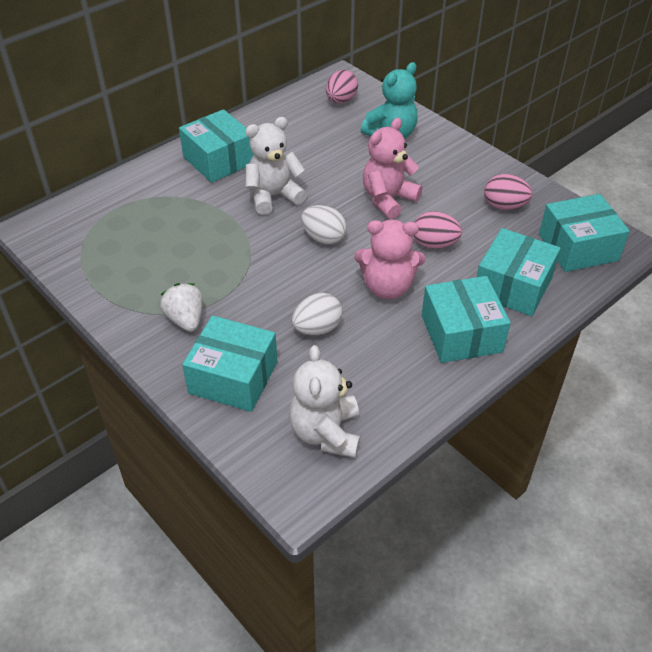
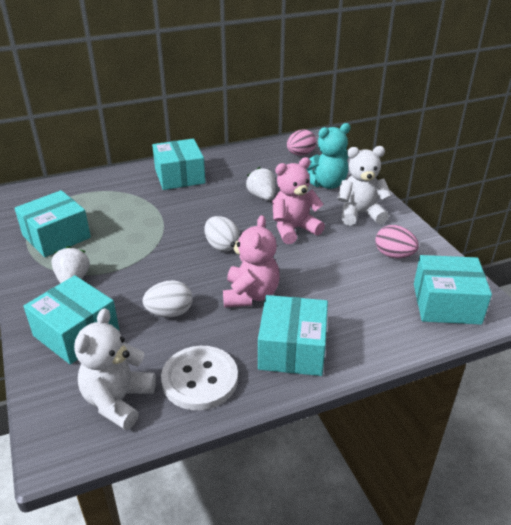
camera: 20 degrees right, 10 degrees down
(273, 196) = (203, 208): white teddy bear -> white teddy bear (360, 214)
(330, 166) = (262, 196): none -> white strawberry
(387, 287) = (250, 295): pink teddy bear -> pink teddy bear turned 105 degrees counterclockwise
(392, 388) = (200, 379): none -> white button
(434, 244) = (312, 271): pink egg -> none
(513, 286) = (364, 321): turquoise box -> turquoise box (56, 236)

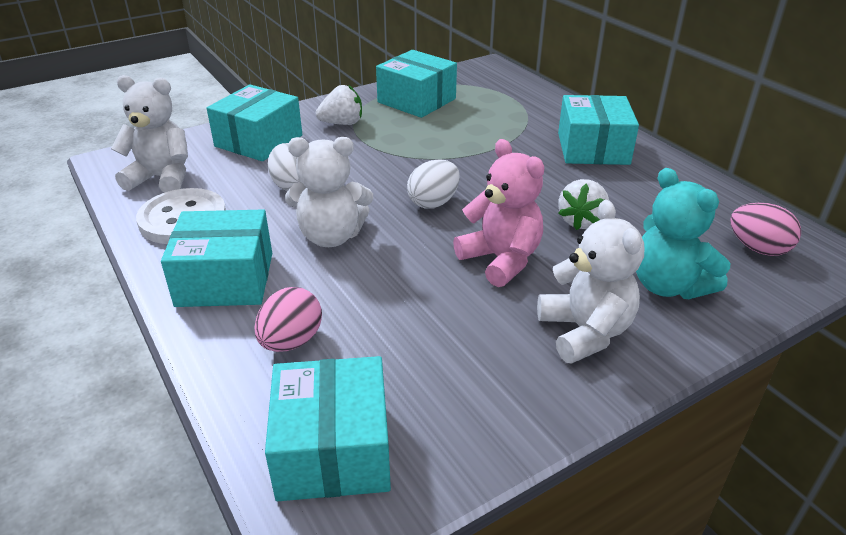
camera: 80 degrees right, 0 degrees up
(179, 176) = (593, 148): turquoise box -> turquoise box turned 60 degrees counterclockwise
(250, 295) = (331, 236): pink teddy bear -> white teddy bear
(262, 196) = (581, 221): white strawberry -> white strawberry turned 150 degrees clockwise
(394, 255) = (466, 379): pink egg -> pink egg (291, 341)

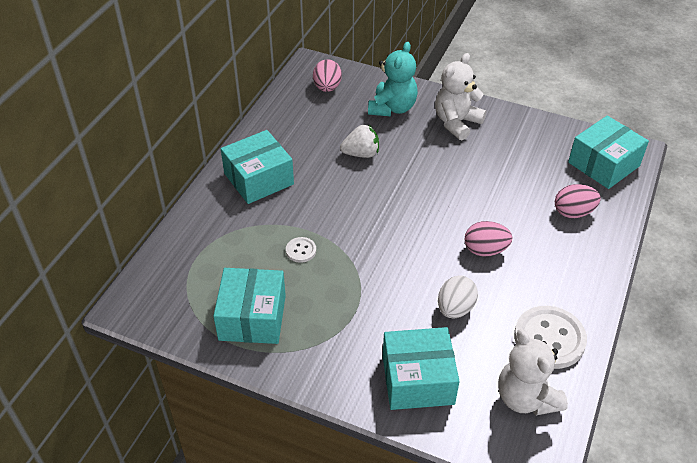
camera: 125 degrees left, 10 degrees up
(225, 279) = (568, 270): turquoise box -> none
(331, 236) = (485, 250): white teddy bear -> pink egg
(342, 123) = (339, 342): white strawberry -> none
(433, 202) = (403, 224): white egg -> none
(464, 139) = (301, 250): none -> white button
(501, 260) = (431, 170): pink teddy bear -> none

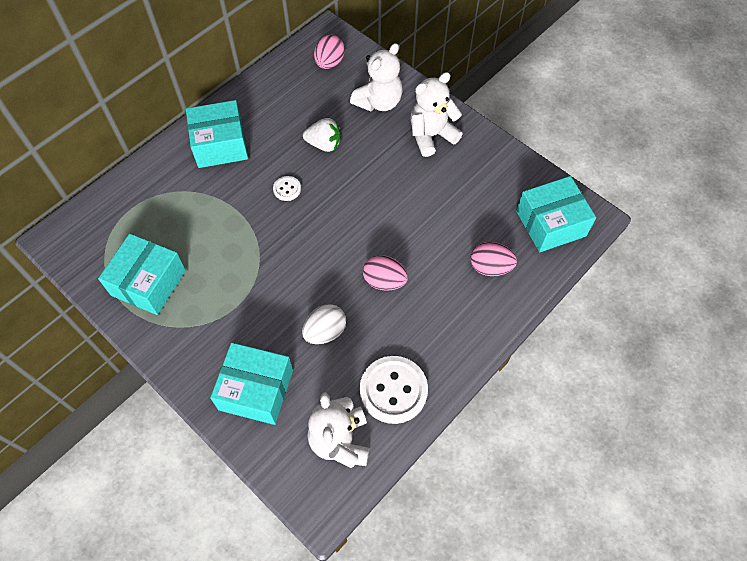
camera: 20 degrees right, 15 degrees up
(301, 250) = (221, 229): white button -> white button (287, 189)
(392, 108) = (379, 102): turquoise teddy bear -> white teddy bear

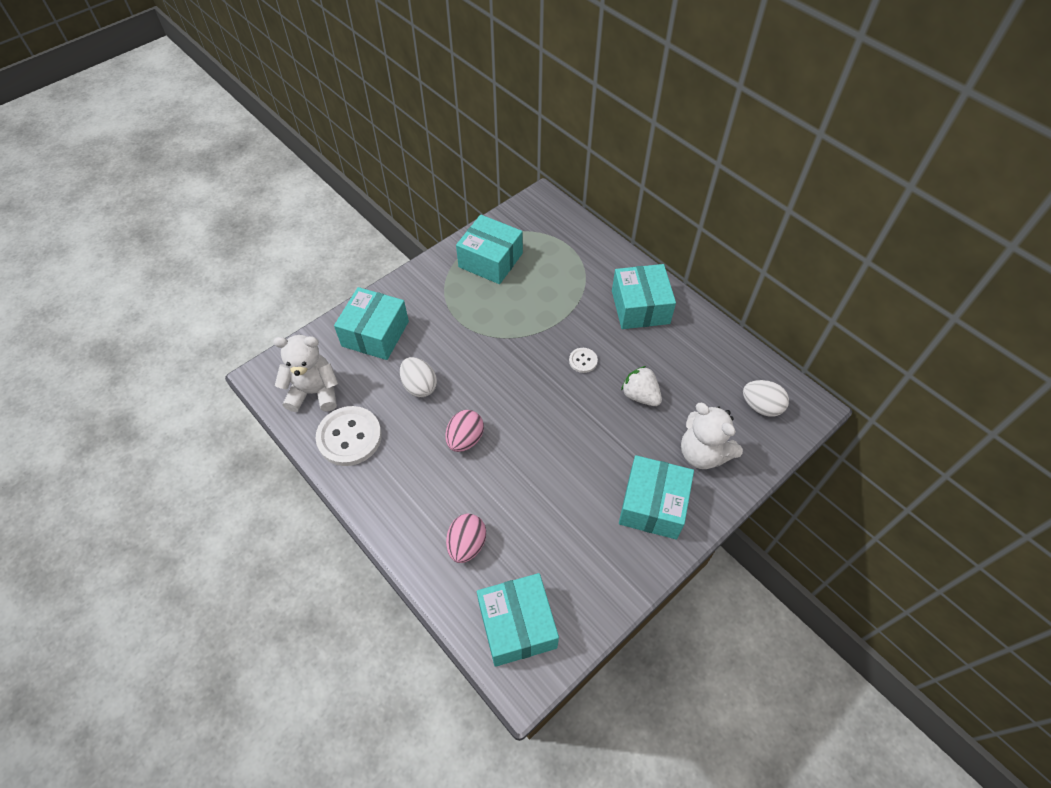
camera: 95 degrees right, 5 degrees down
(324, 144) = (640, 395): white strawberry -> white strawberry turned 120 degrees clockwise
(329, 63) = (761, 406): pink egg -> white egg
(431, 136) = (653, 505): white teddy bear -> turquoise box

